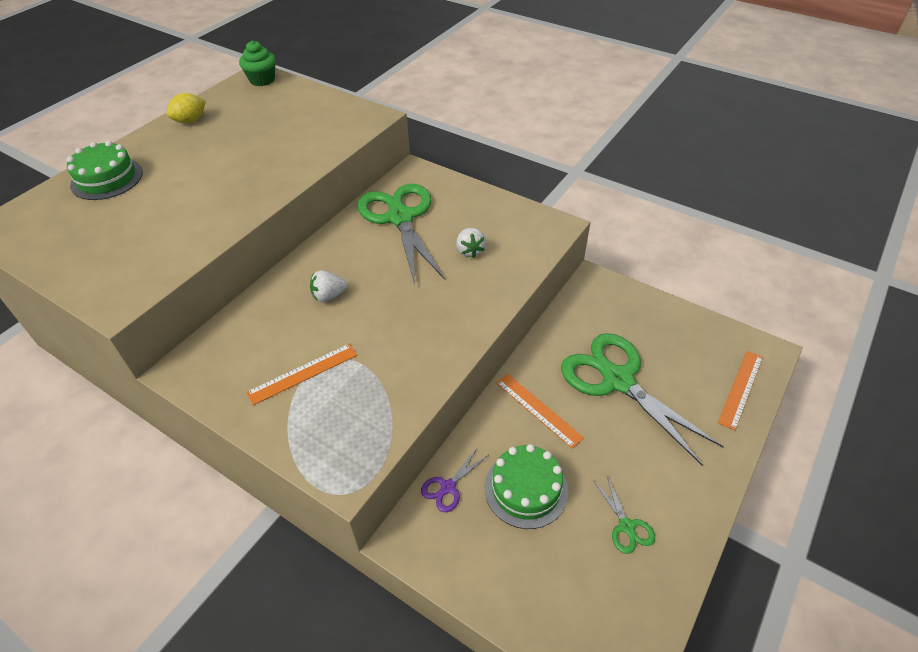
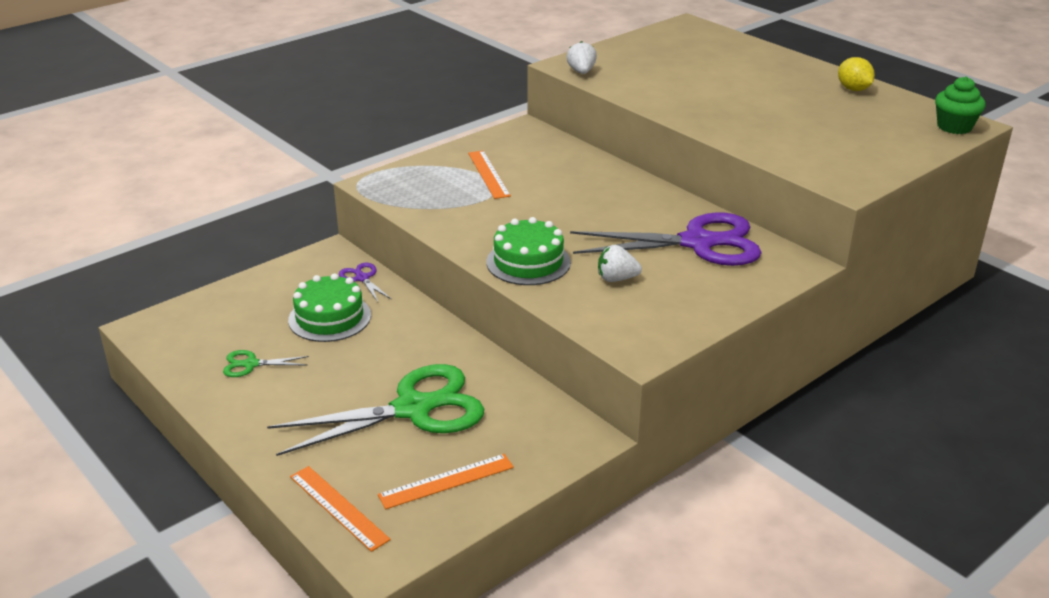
camera: 105 degrees right, 15 degrees down
(107, 178) = (748, 57): green cake -> green cake (528, 262)
(329, 296) = (582, 192): white strawberry -> white strawberry (581, 72)
(400, 218) = (697, 243): green scissors -> purple scissors
(538, 409) = (410, 344): orange ruler -> orange ruler (446, 481)

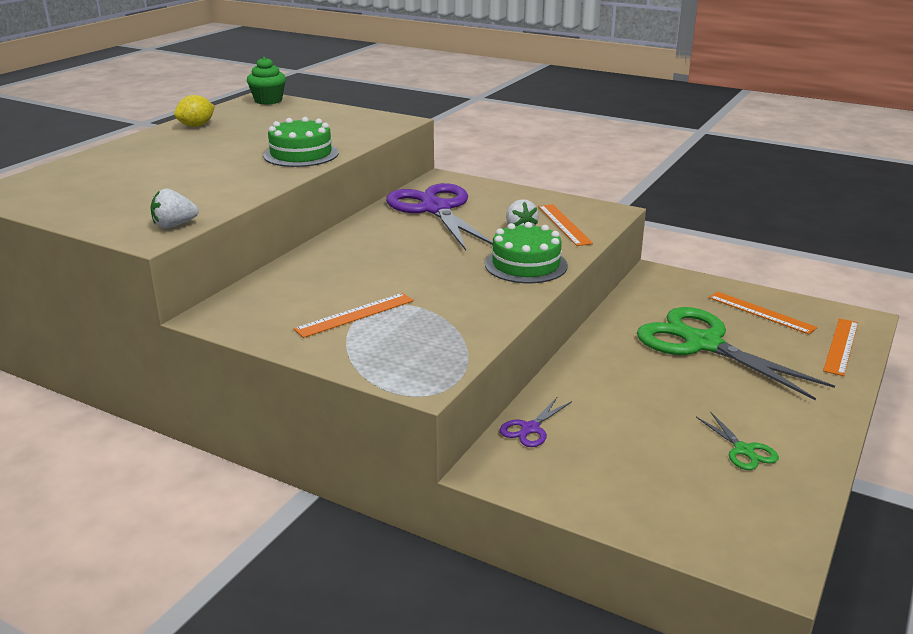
camera: 110 degrees left, 5 degrees down
(330, 317) = (621, 427): green cake -> green cake (301, 154)
(616, 308) = (564, 224): none -> orange ruler

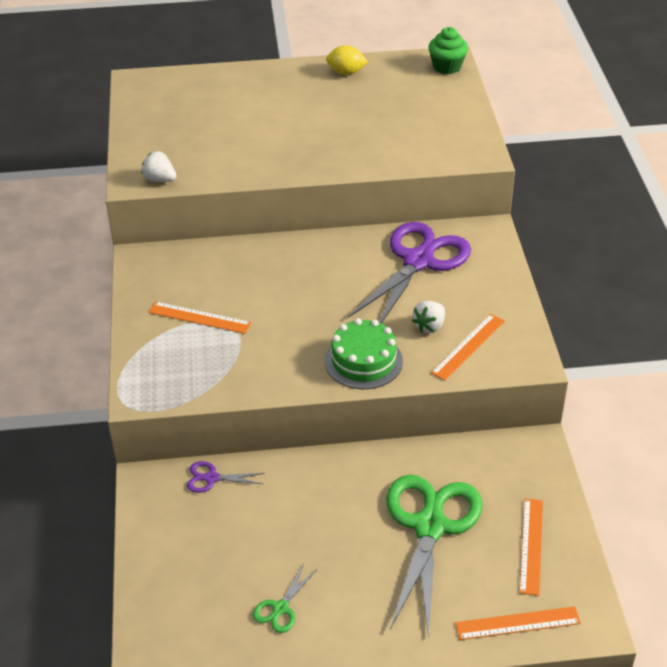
camera: 55 degrees right, 15 degrees up
(301, 154) = (344, 153): green cake -> none

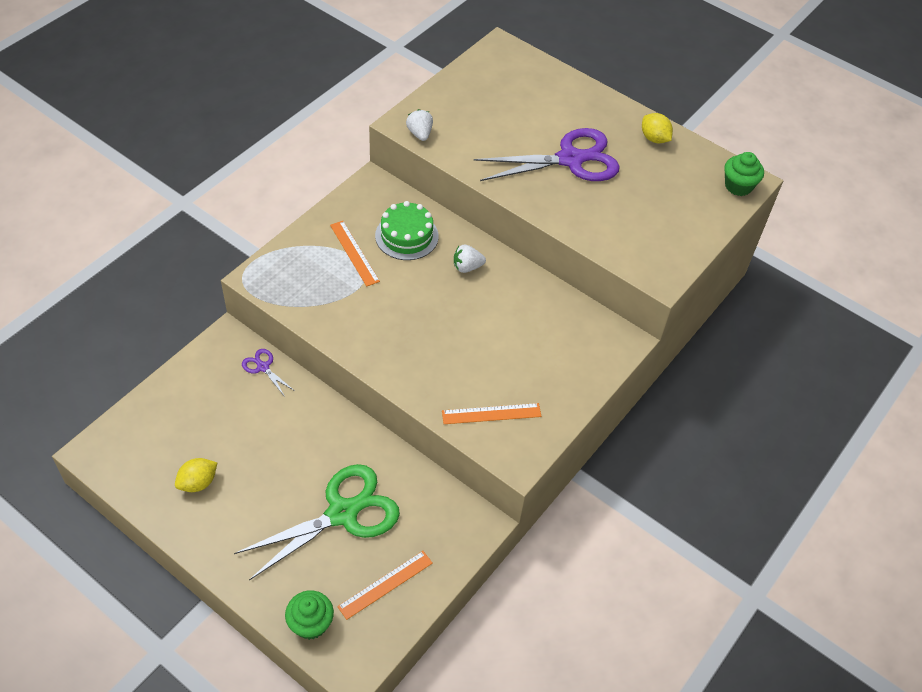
camera: 40 degrees right, 10 degrees up
(280, 608) = (198, 483): green scissors -> yellow lemon
(363, 361) = (412, 366): green cake -> green cake (406, 236)
(418, 261) = (543, 324): purple scissors -> purple scissors (570, 159)
(429, 326) = (486, 377): white strawberry -> white strawberry (467, 267)
(518, 623) = (311, 623): orange ruler -> green cupcake

